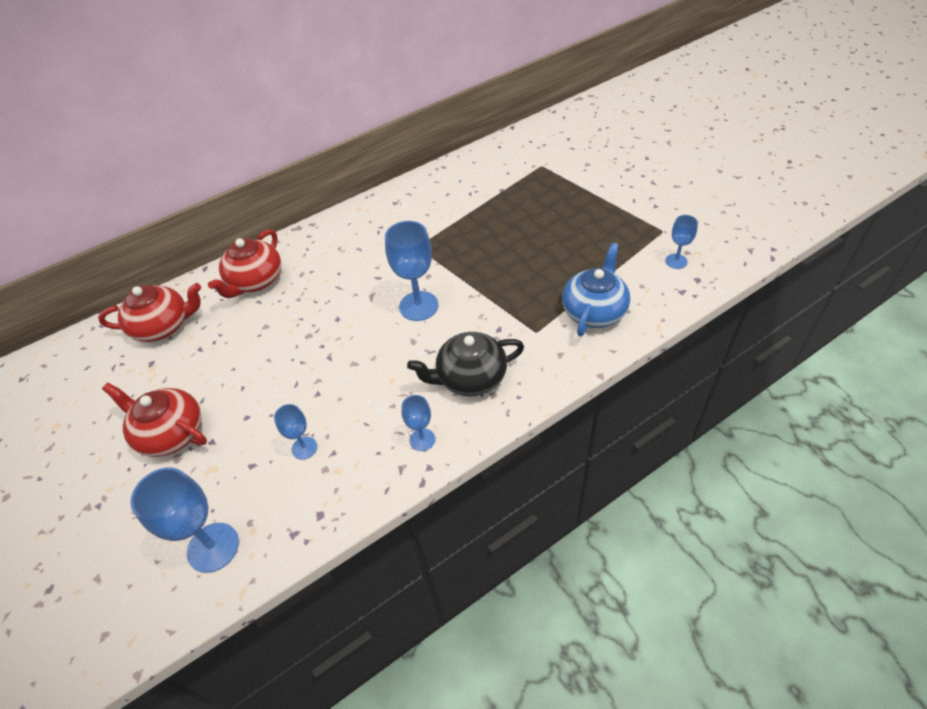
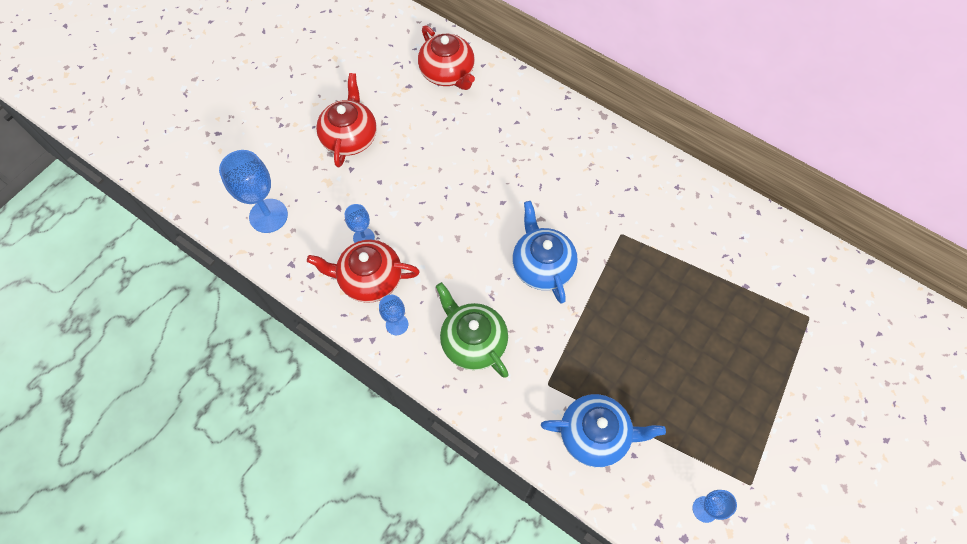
camera: 65 degrees right, 15 degrees up
(255, 281) = (522, 115): red teapot -> red teapot (369, 279)
(418, 306) = (542, 265): blue goblet -> blue teapot
(470, 378) = (473, 341): black teapot -> green teapot

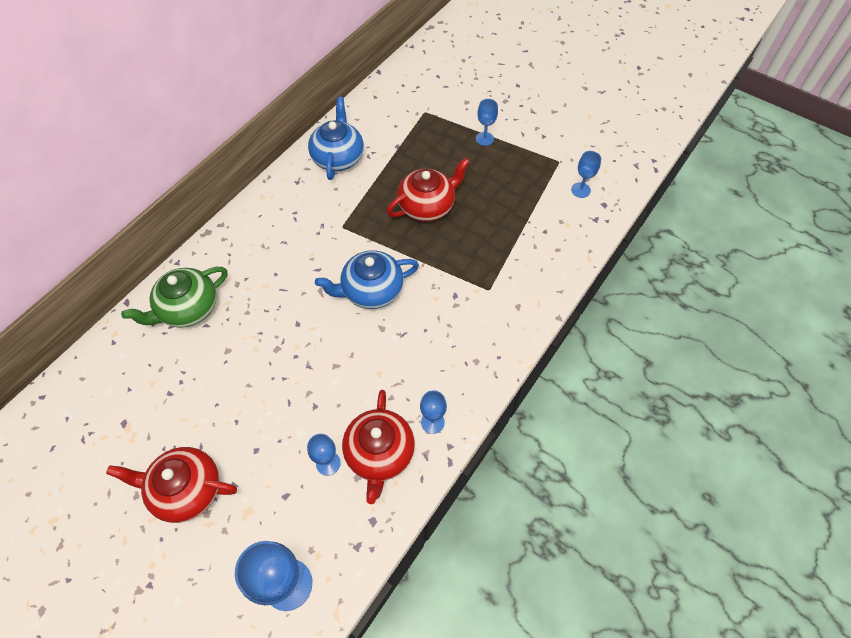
camera: 90 degrees left, 5 degrees down
(448, 73) = (115, 379): red teapot -> red teapot (427, 206)
(473, 341) = (449, 350): green teapot -> green teapot (188, 308)
(595, 434) = (530, 256): blue teapot -> blue teapot (338, 157)
(775, 389) = (484, 139): none -> blue goblet

